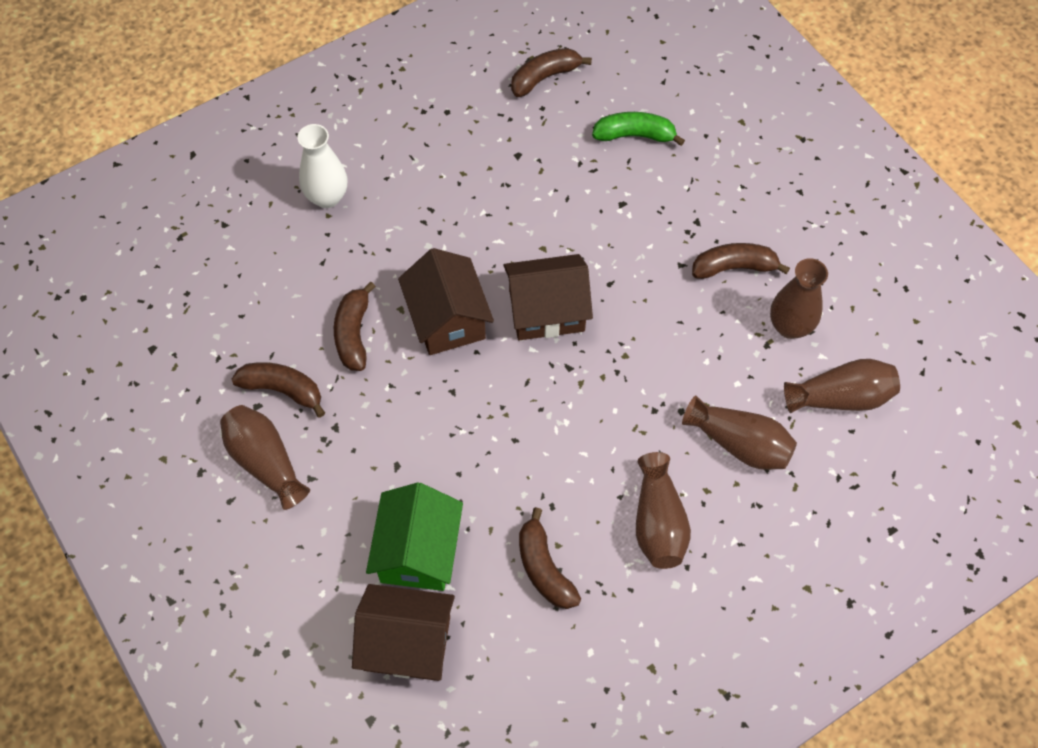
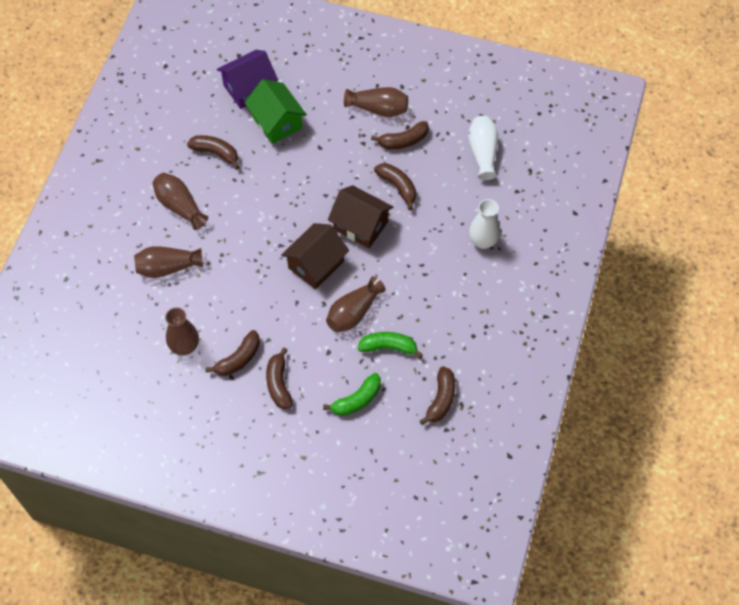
camera: 140 degrees right, 0 degrees up
(207, 299) = (482, 153): none -> white vase
(407, 643) = (249, 88): brown house -> purple house
(550, 162) = (388, 347): none -> green banana
(708, 209) = (279, 384): none -> brown banana
(840, 397) = (132, 326): brown vase -> brown vase (354, 312)

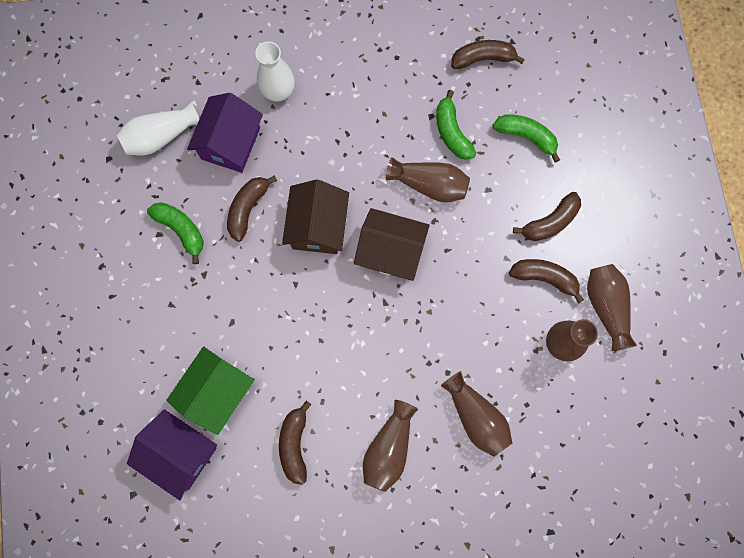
camera: 115 degrees left, 15 degrees up
(378, 109) = (146, 279): brown vase -> brown vase (606, 307)
(403, 141) = (181, 230): brown banana -> green banana
(455, 194) = (231, 143): none -> purple house

